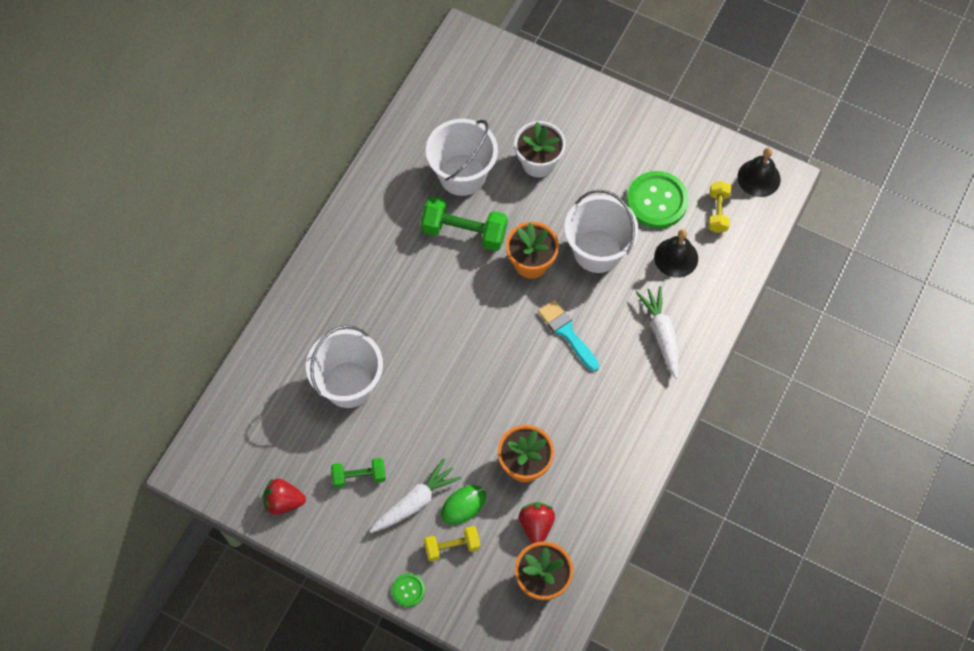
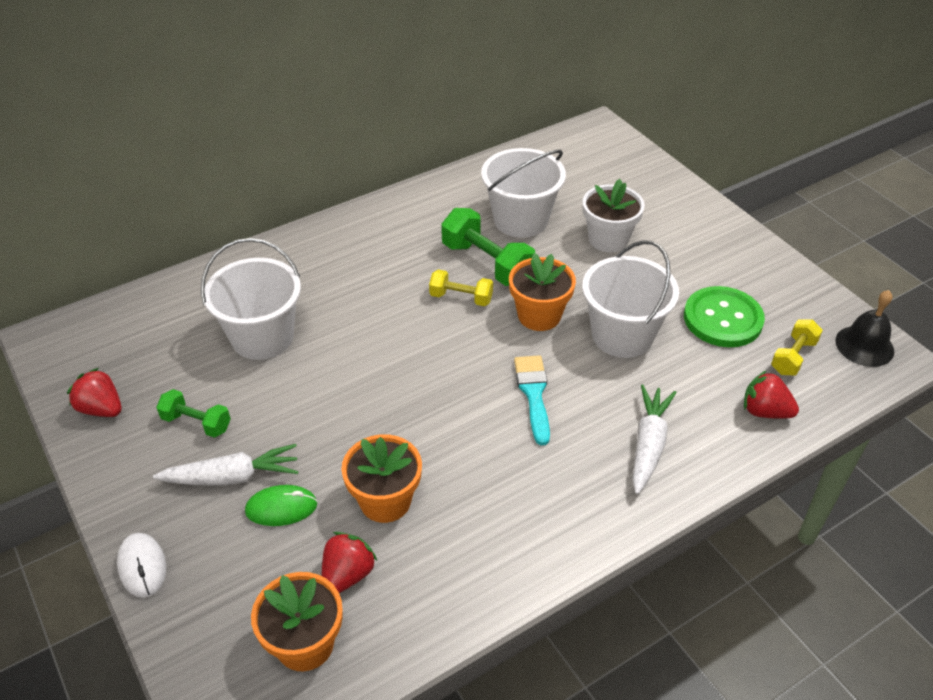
camera: 30 degrees right, 20 degrees down
(408, 590) = (142, 566): green button -> white mouse
(452, 547) = (231, 545): yellow dumbbell -> yellow dumbbell (461, 298)
(676, 257) = (714, 378): black bell -> none
(720, 269) = (765, 411): none -> red strawberry

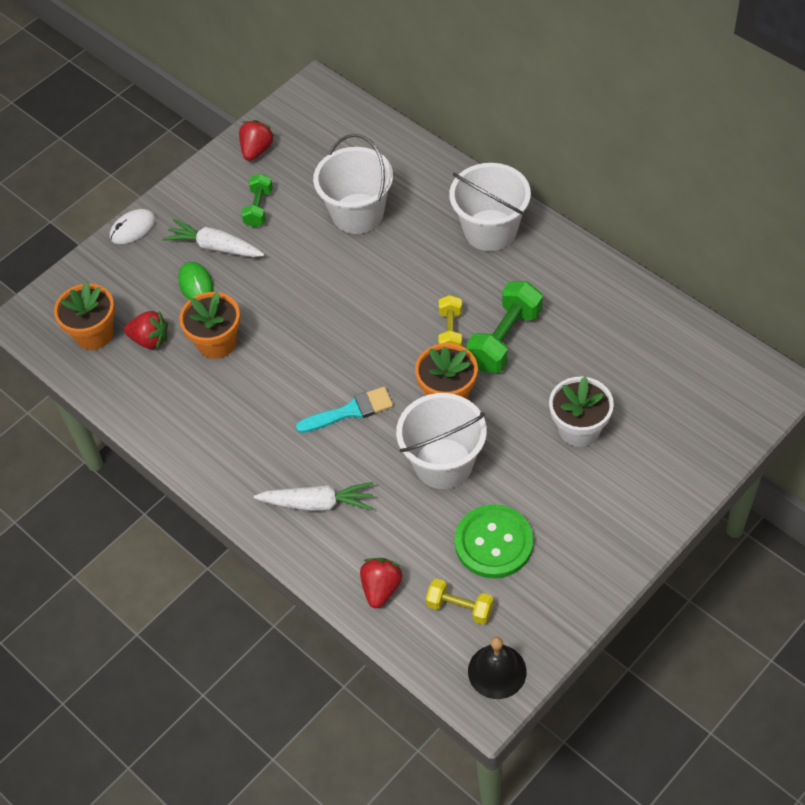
camera: 80 degrees right, 10 degrees up
(232, 477) = (215, 247): white carrot -> white carrot turned 135 degrees clockwise
(521, 220) = (580, 350): white bucket -> white bucket (490, 230)

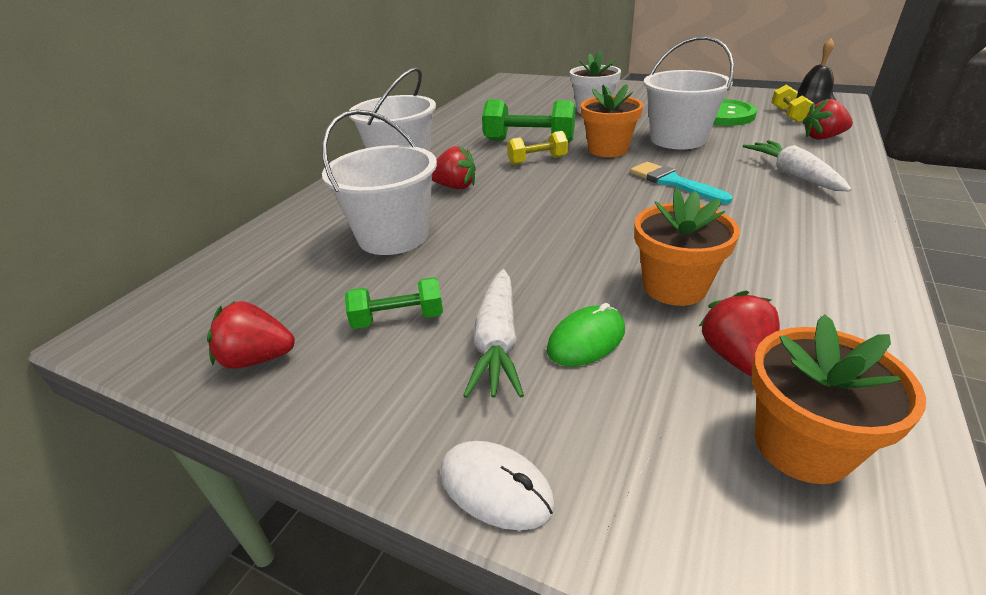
camera: 110 degrees left, 20 degrees down
(424, 261) = (455, 187): none -> red strawberry

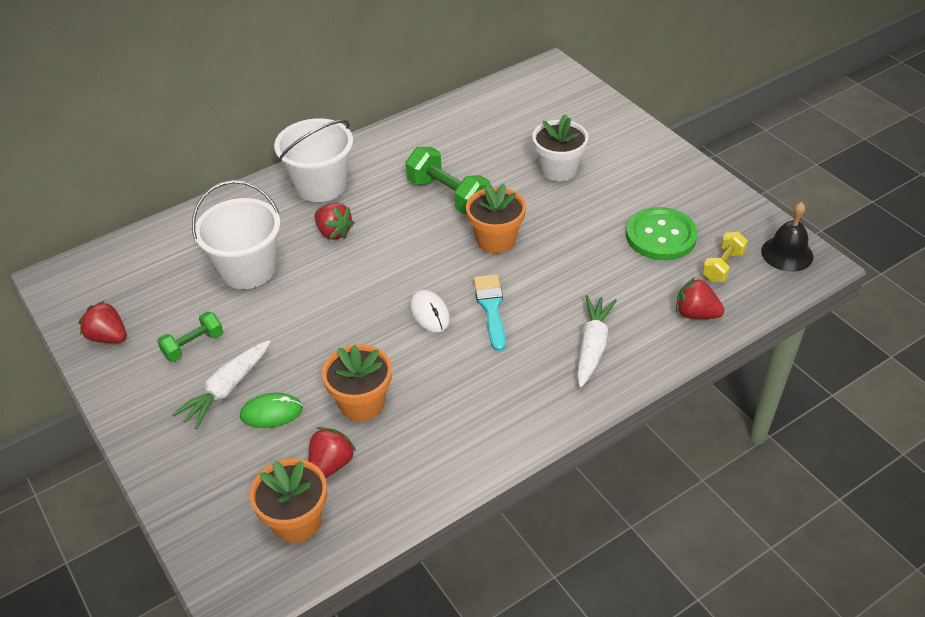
camera: 30 degrees right, 10 degrees up
(398, 319) = (193, 345): green dumbbell -> green dumbbell turned 60 degrees counterclockwise
(495, 487) = (153, 465): white mouse -> white mouse (429, 313)
(537, 160) = (425, 227): yellow dumbbell -> none
(677, 139) = (570, 254): white bucket -> none

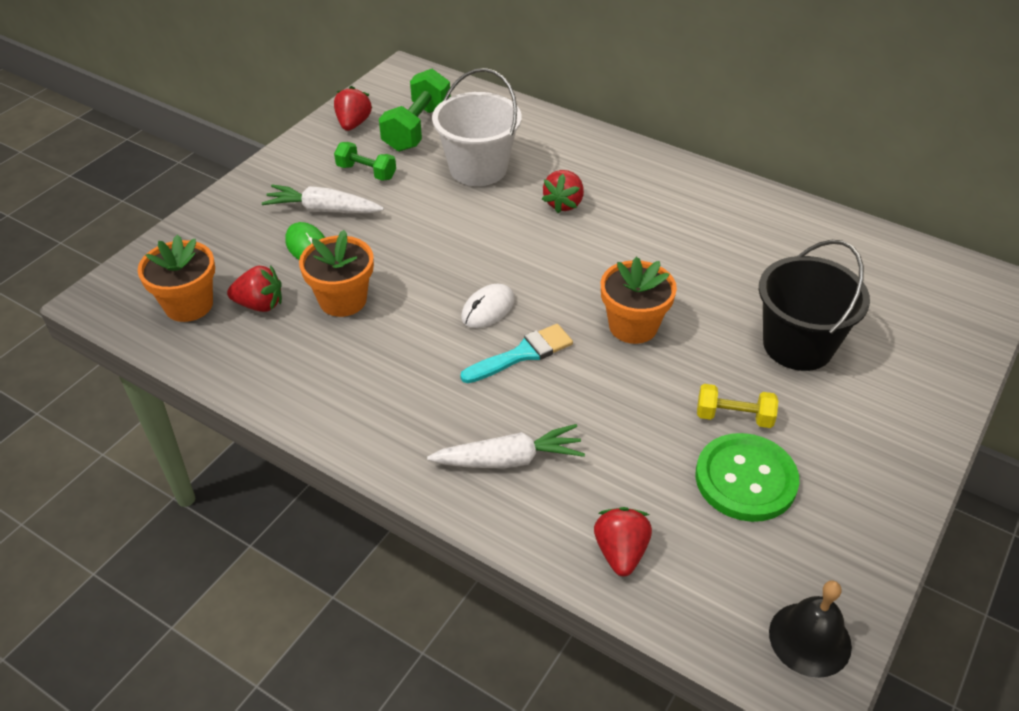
camera: 65 degrees right, 0 degrees up
(320, 185) = (627, 171): white bucket -> none
(448, 196) = (678, 266): green dumbbell -> green dumbbell (417, 128)
(558, 169) = (797, 345): white flower pot -> black bucket
(722, 266) = (731, 563): yellow dumbbell -> yellow dumbbell (734, 417)

